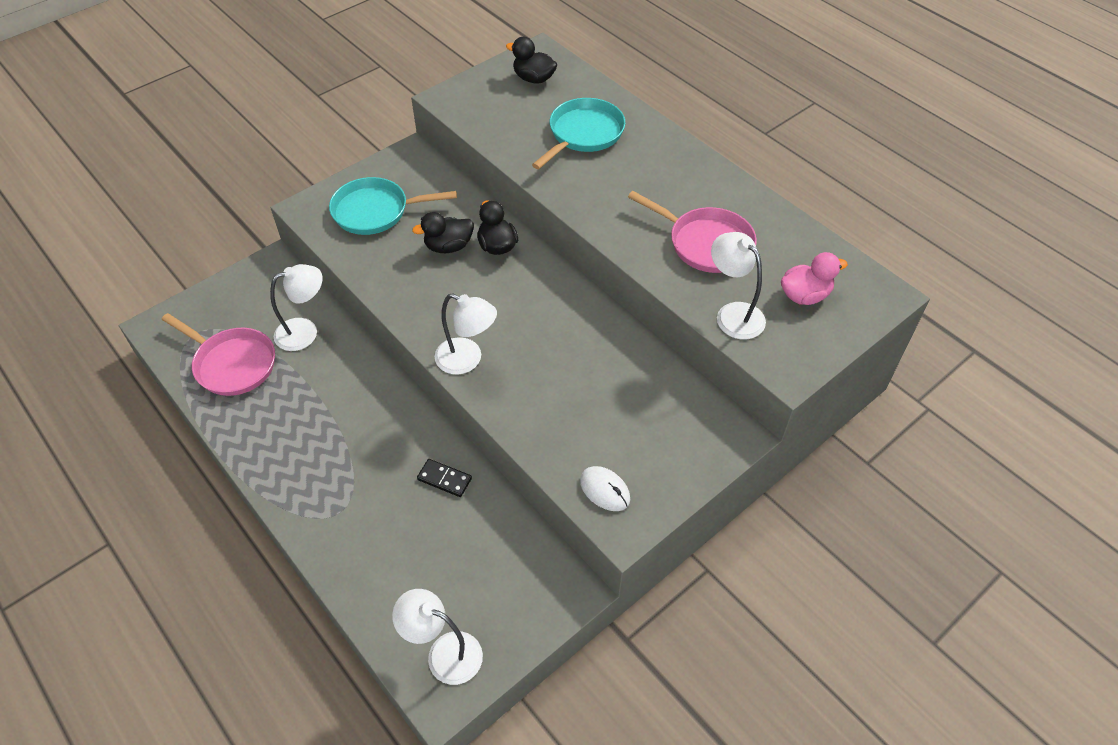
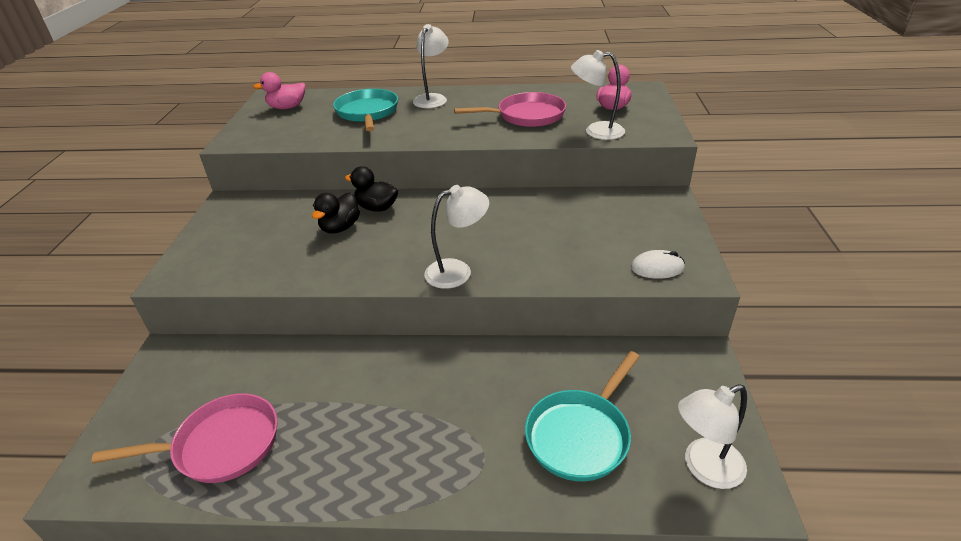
camera: 45 degrees left, 15 degrees down
(305, 331) = (266, 372): white lamp -> white lamp (433, 98)
(376, 211) = (246, 243): turquoise pan -> turquoise pan (580, 434)
(444, 479) = (526, 369): black domino -> none
(533, 79) = (287, 107): black duck -> pink duck

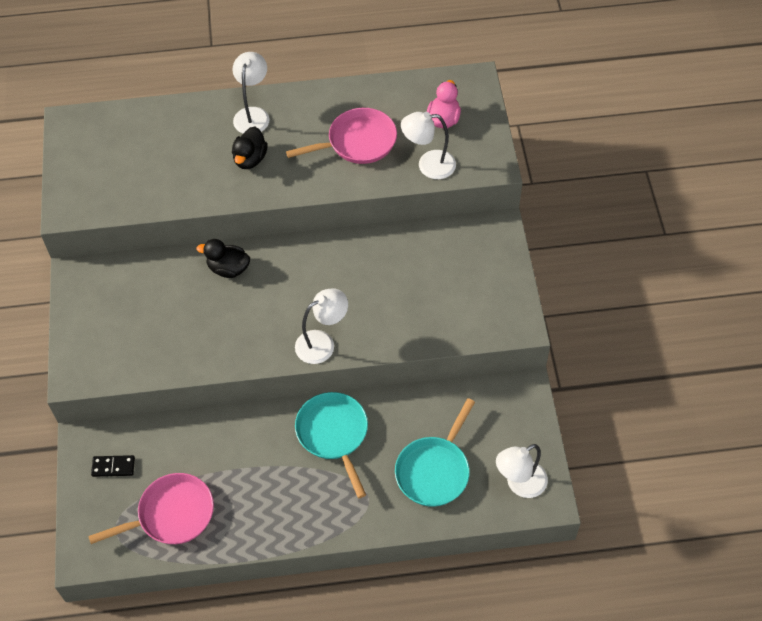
camera: 10 degrees left, 20 degrees up
(182, 383) = (113, 467): none -> black domino
(287, 107) = (97, 143): pink duck -> none
(340, 228) = (202, 300): black duck -> black duck (250, 159)
(367, 113) = (190, 148): turquoise pan -> turquoise pan (334, 434)
(657, 268) = (487, 321): white mouse -> none

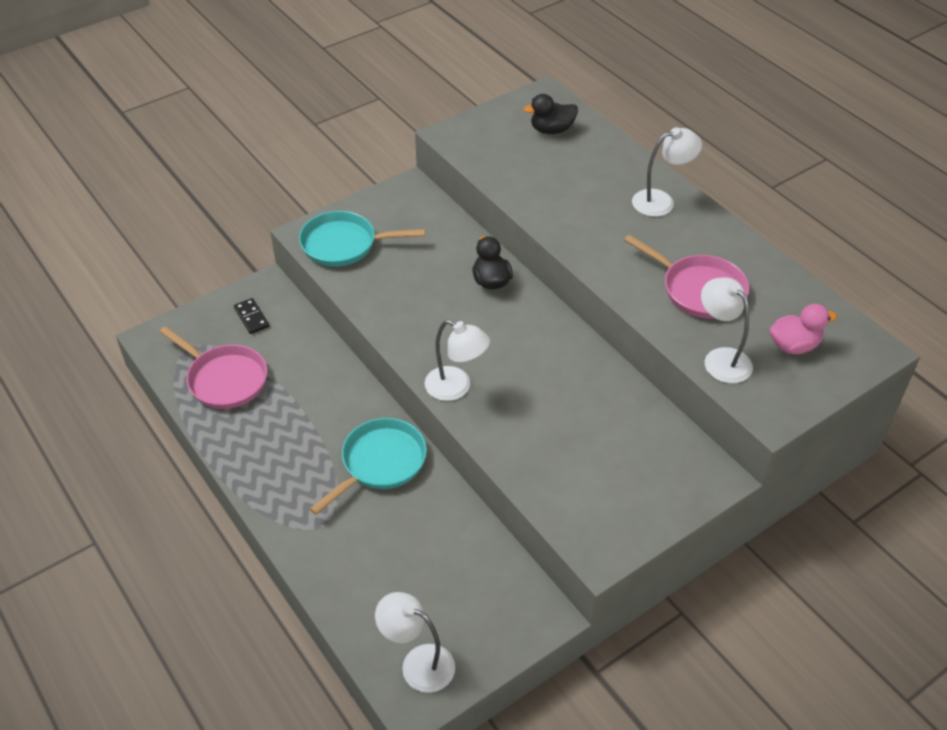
camera: 60 degrees right, 10 degrees down
(250, 159) = (606, 222): black duck -> black duck (551, 130)
(434, 470) = (389, 571): turquoise pan -> turquoise pan (344, 244)

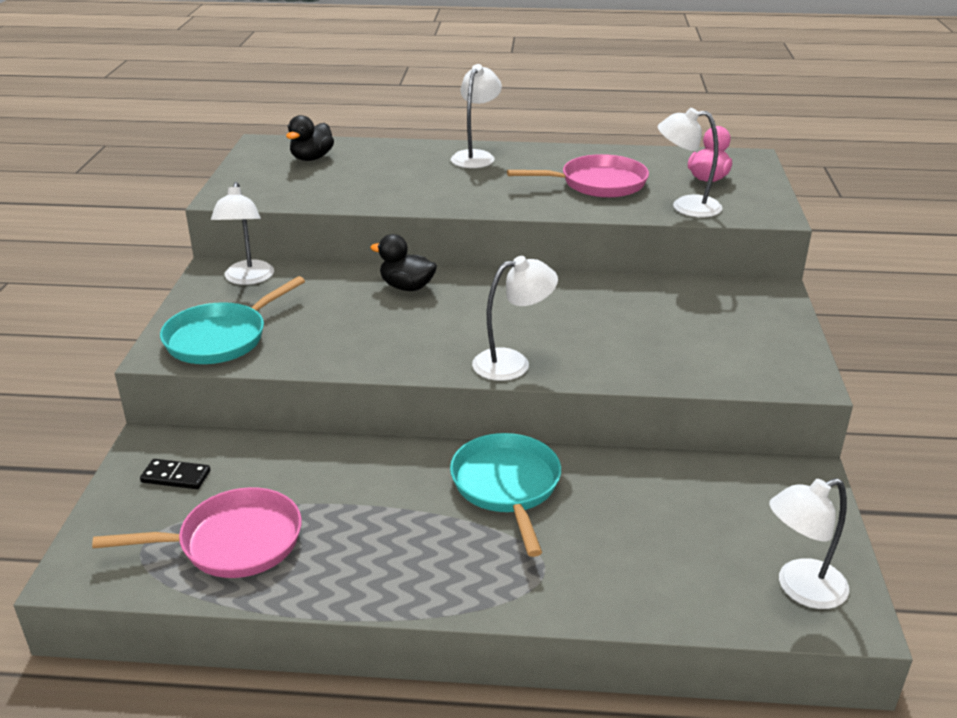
camera: 50 degrees left, 15 degrees down
(418, 207) = (248, 279): none -> white lamp

